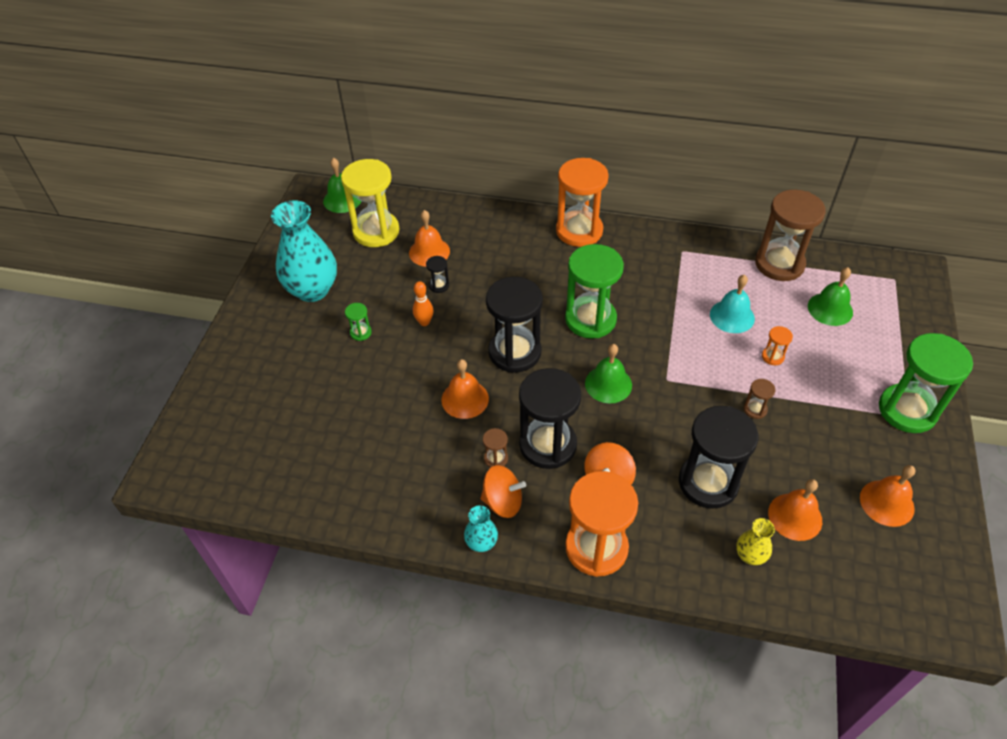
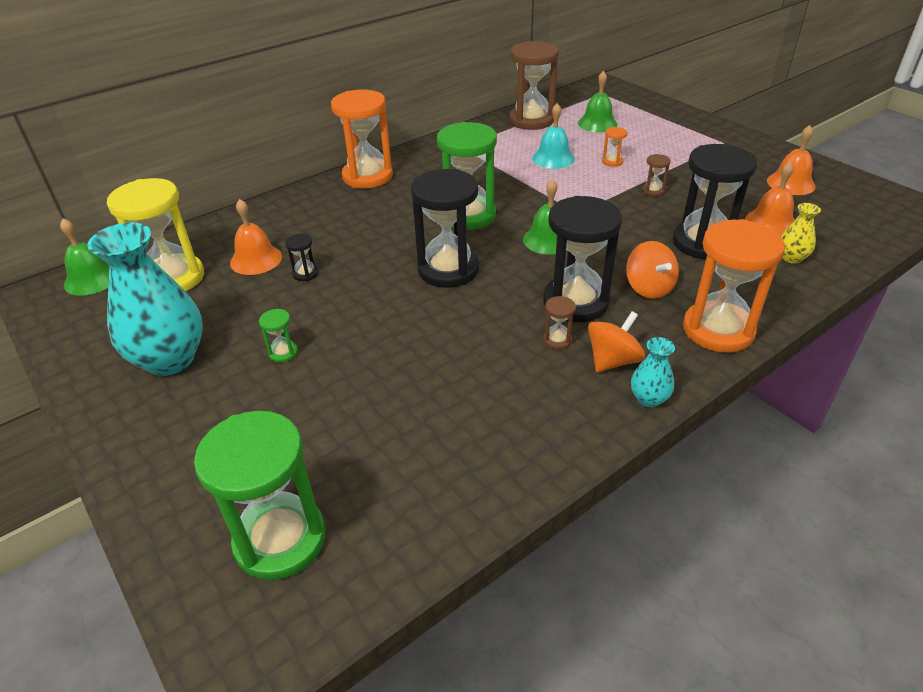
camera: 50 degrees left, 10 degrees down
(424, 322) = (335, 304): orange bowling pin -> none
(465, 399) = (463, 325): orange bell -> none
(907, 410) = (718, 140): green hourglass -> green hourglass (280, 539)

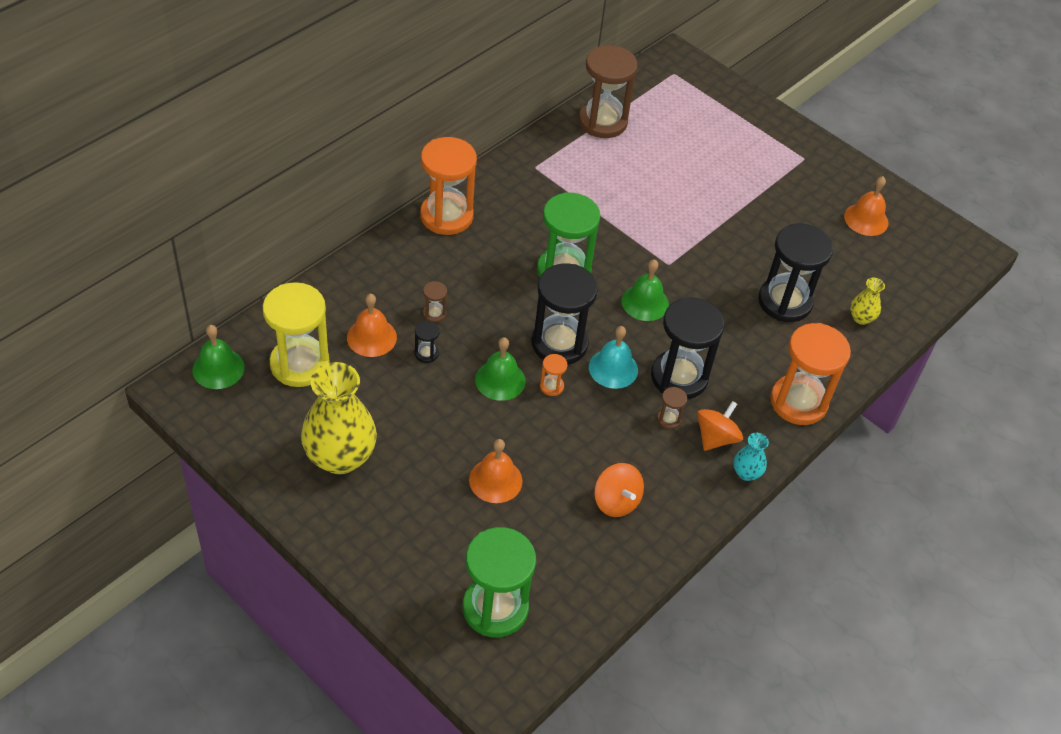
camera: 15 degrees left, 10 degrees up
(170, 359) = (340, 457): turquoise vase -> yellow vase
(283, 353) = (438, 444): green hourglass -> none
(553, 158) = (634, 185): turquoise bell -> turquoise bell (613, 368)
(597, 123) = (674, 127): green bell -> green bell (500, 380)
(612, 162) = (695, 189): orange hourglass -> orange hourglass (551, 386)
(648, 288) = (740, 358): orange spinning top -> orange spinning top (616, 501)
(653, 191) = (737, 232): brown hourglass -> brown hourglass (434, 314)
(771, 222) = (845, 273): orange bell -> orange bell (495, 480)

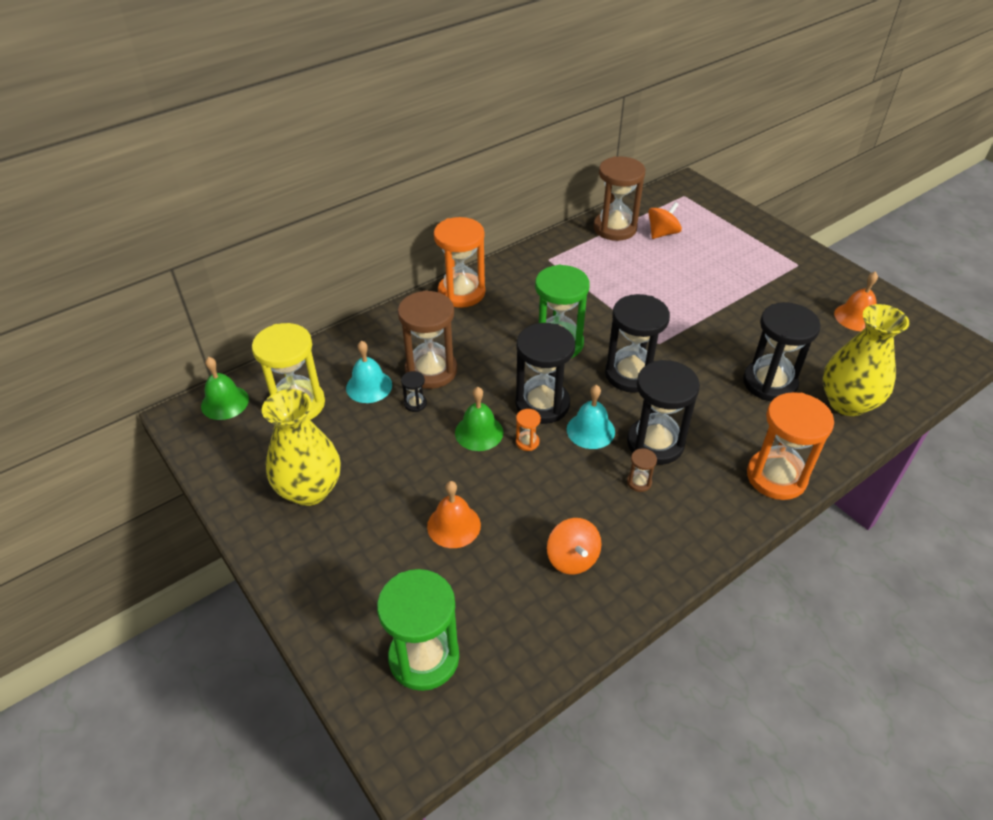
camera: 15 degrees right, 5 degrees down
(371, 337) = (369, 386): orange bell -> turquoise bell
(434, 314) = (431, 371): brown hourglass -> brown hourglass, size x2.40
(645, 302) = (631, 374): green bell -> black hourglass
(716, 438) = (685, 504): orange spinning top -> orange spinning top (662, 233)
(746, 473) = (714, 542): turquoise vase -> none
(861, 318) = (847, 403): yellow vase -> yellow vase, size x2.19

